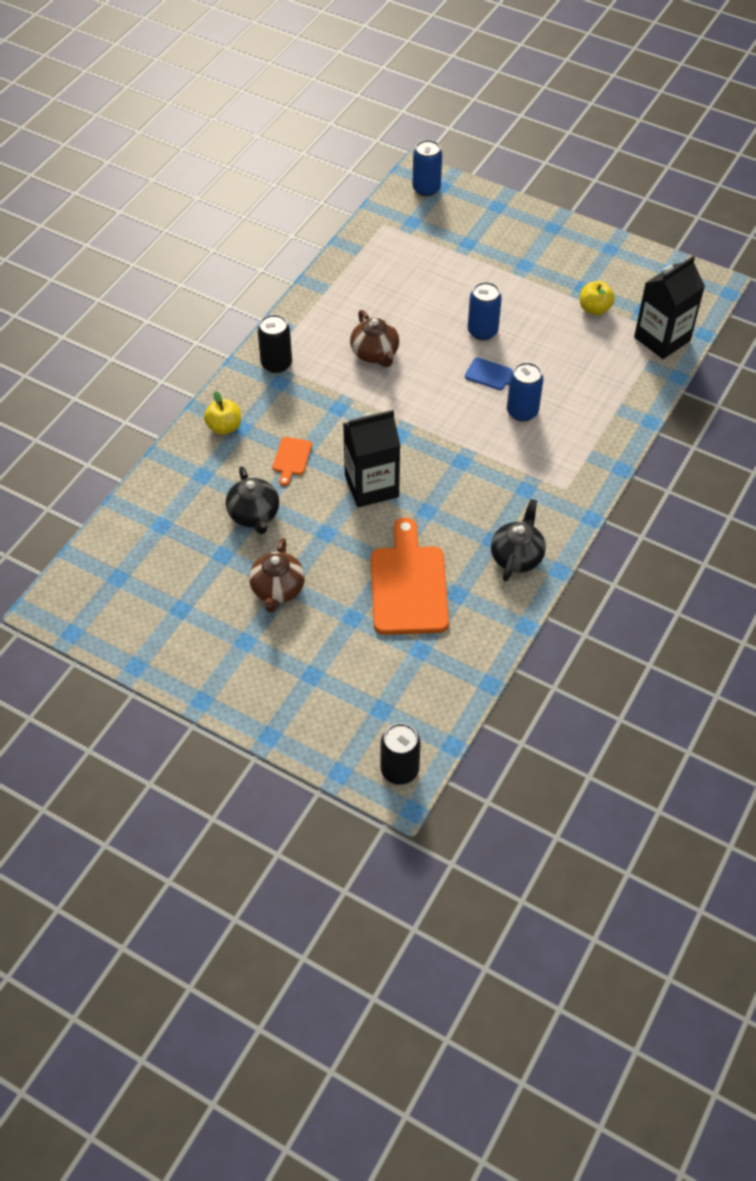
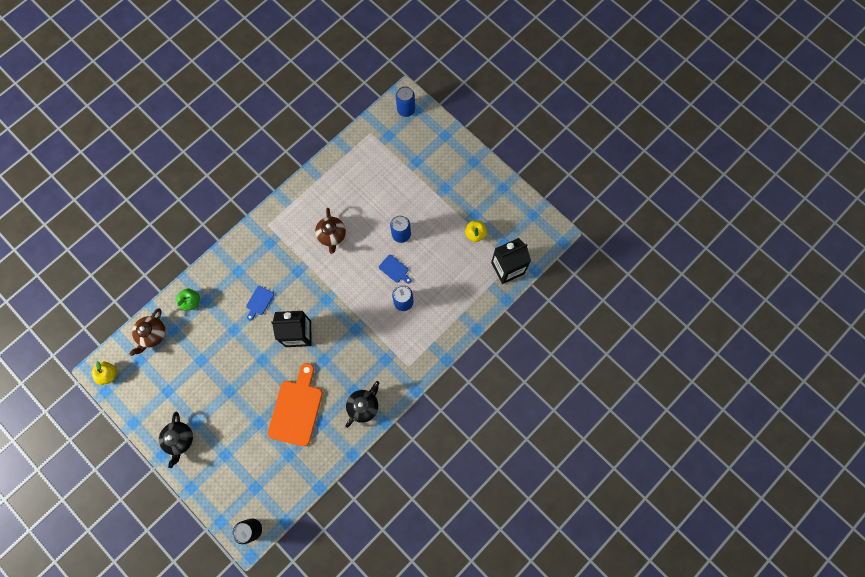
camera: 15 degrees right, 20 degrees up
(179, 482) = (191, 302): none -> green apple
(224, 427) = (228, 268): yellow apple -> yellow apple (108, 374)
(254, 515) = (226, 337): black teapot -> black teapot (180, 439)
(276, 364) = (272, 228): black can -> none
(277, 590) = (223, 392): brown teapot -> brown teapot (152, 334)
(291, 458) = (259, 302): orange cutting board -> blue cutting board

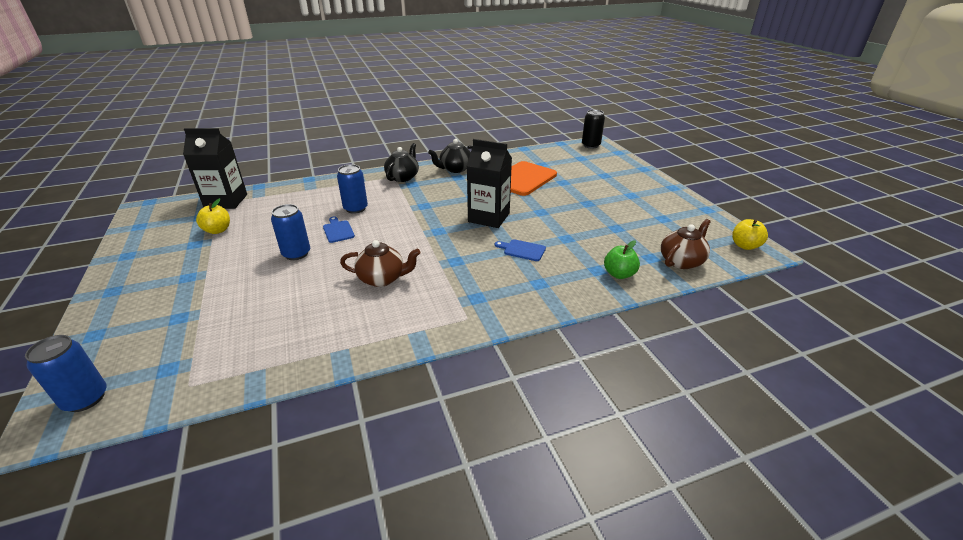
camera: 155 degrees left, 40 degrees down
(180, 439) = (651, 190): black teapot -> black teapot (403, 177)
(259, 302) = (522, 250): blue cutting board -> blue cutting board turned 120 degrees counterclockwise
(332, 235) = (382, 278): brown teapot -> brown teapot turned 75 degrees clockwise

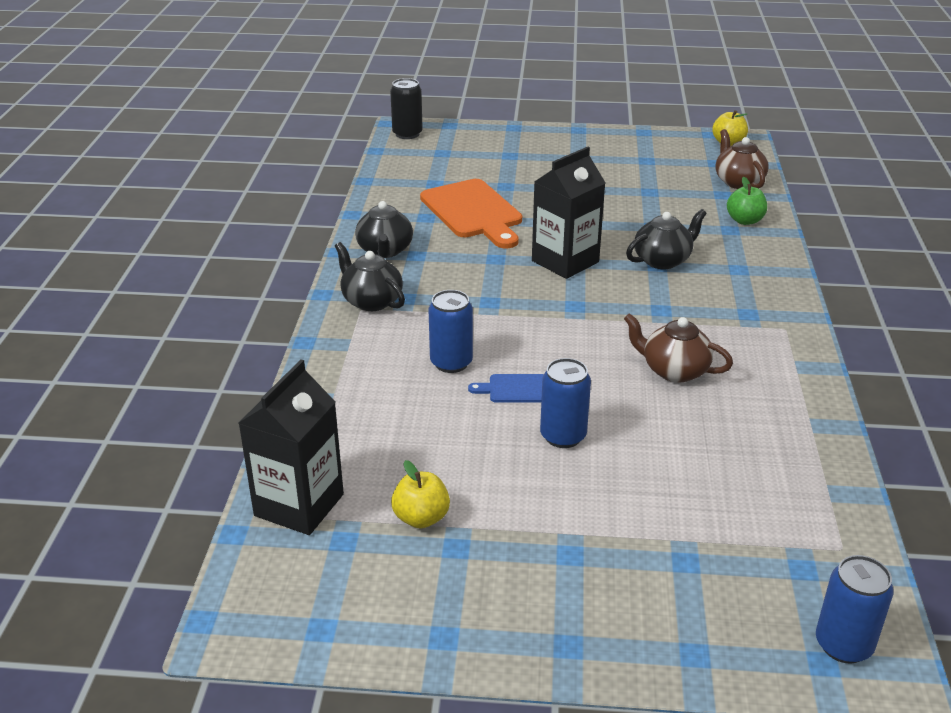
camera: 65 degrees left, 0 degrees up
(382, 278) = (673, 370): brown teapot -> brown teapot turned 90 degrees counterclockwise
(522, 250) = (663, 260): blue cutting board -> black teapot

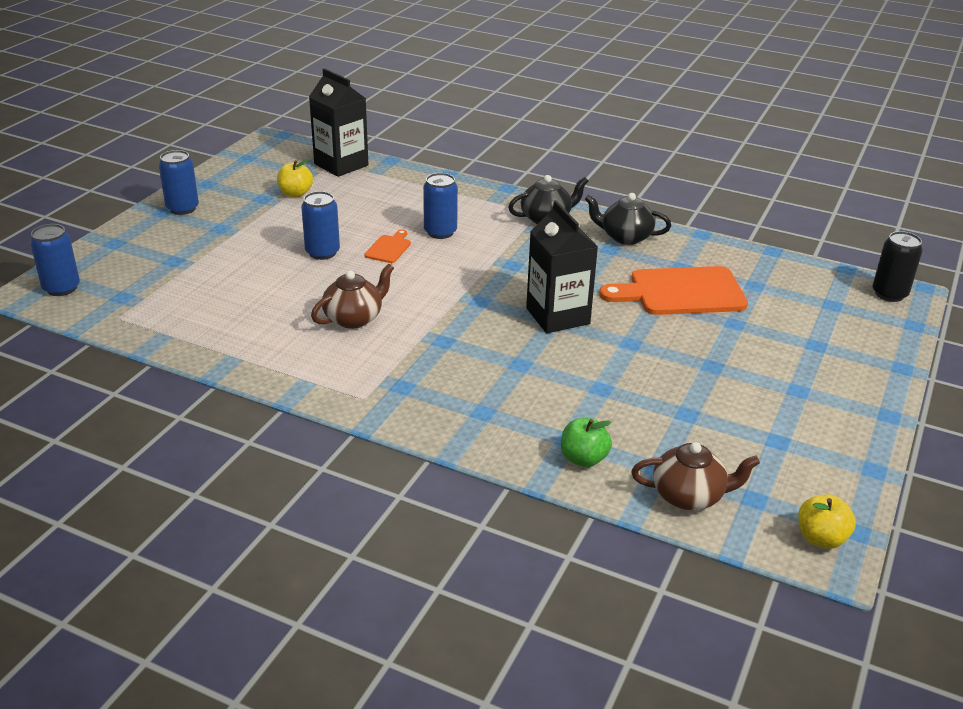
camera: 110 degrees right, 0 degrees up
(515, 389) = (389, 248): blue cutting board -> orange cutting board
(542, 626) = (182, 208): none -> blue can
(663, 260) = (528, 371): black teapot -> none

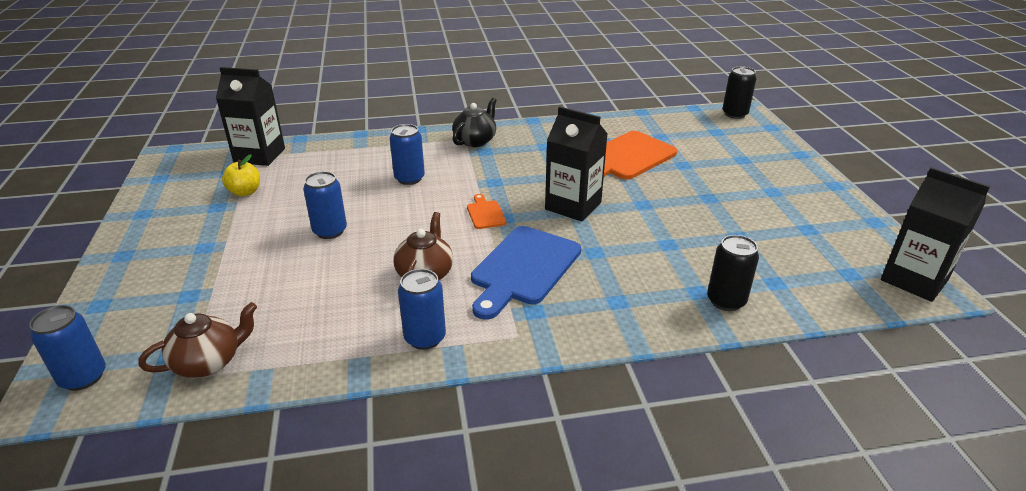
camera: 35 degrees left, 0 degrees up
(182, 208) = (142, 244): blue can -> blue can (425, 338)
(389, 248) = (383, 206): orange cutting board -> orange cutting board (485, 213)
(439, 350) = (524, 268): none -> blue cutting board
(583, 459) = (726, 301): green apple -> black can
(625, 237) = (544, 135): black teapot -> none
(689, 496) = (817, 292): brown teapot -> brown teapot (209, 362)
(821, 538) = (914, 280): yellow apple -> black carton

